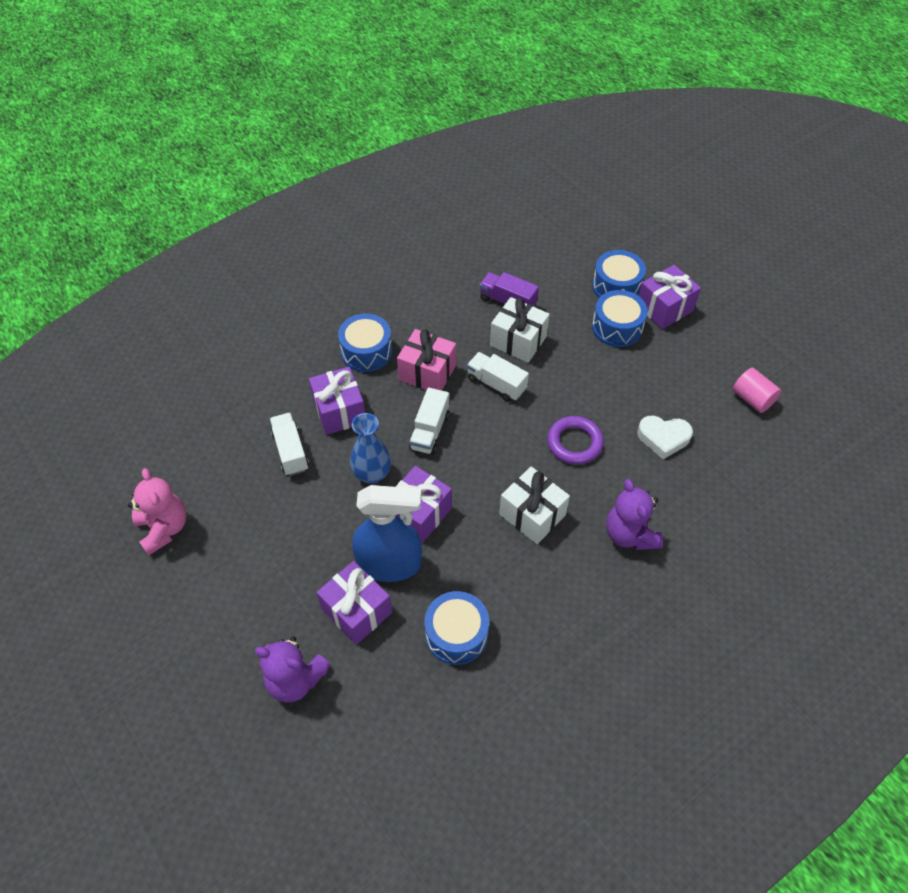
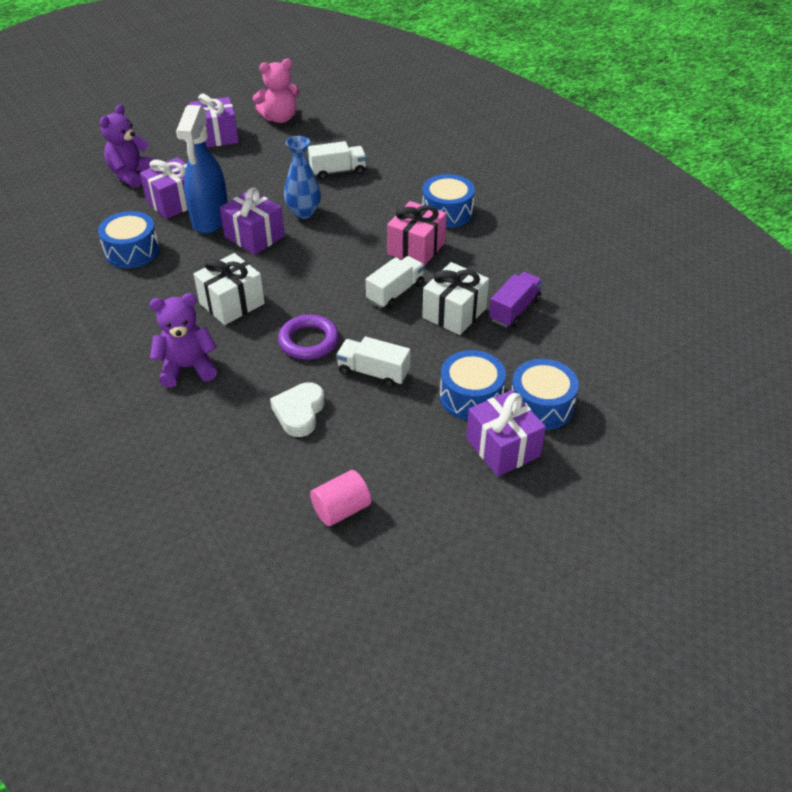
camera: 95 degrees right, 10 degrees down
(339, 411) = (376, 196): purple gift -> purple gift (216, 136)
(429, 431) = (344, 246): white truck -> white truck (373, 372)

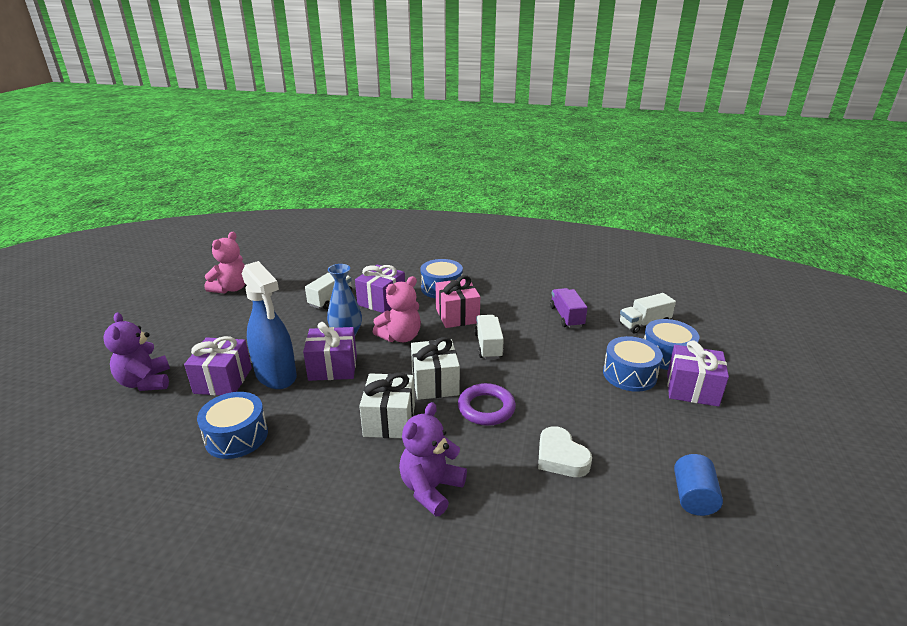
camera: 45 degrees left, 15 degrees down
(216, 136) = (192, 321): purple gift -> purple gift (381, 301)
(339, 240) = (400, 337): none -> pink teddy bear
(341, 509) = (693, 497): pink cylinder -> blue cylinder
(373, 372) = (558, 399): white truck -> white truck (644, 324)
(454, 313) = (540, 337): white gift -> white gift (435, 383)

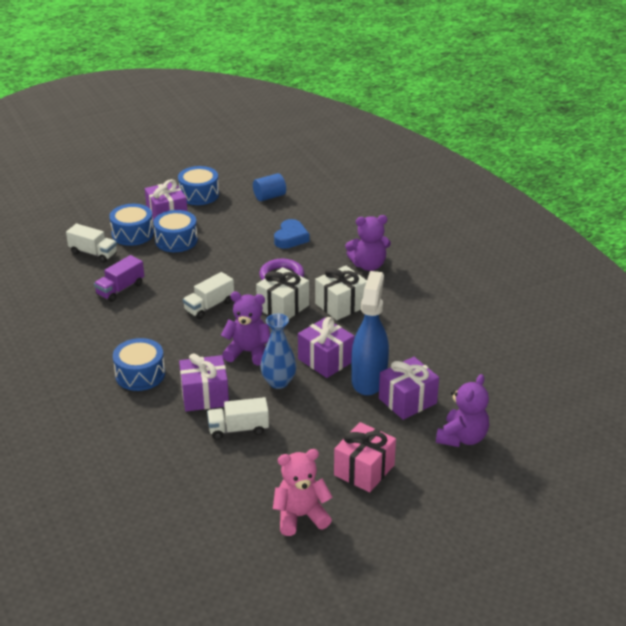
camera: 130 degrees left, 5 degrees up
(236, 436) = (435, 352): blue drum -> blue drum (199, 194)
(400, 337) = (248, 352): pink teddy bear -> purple teddy bear
(457, 315) = (181, 341): pink gift -> pink gift (364, 470)
(560, 457) = (291, 238): white heart -> blue heart

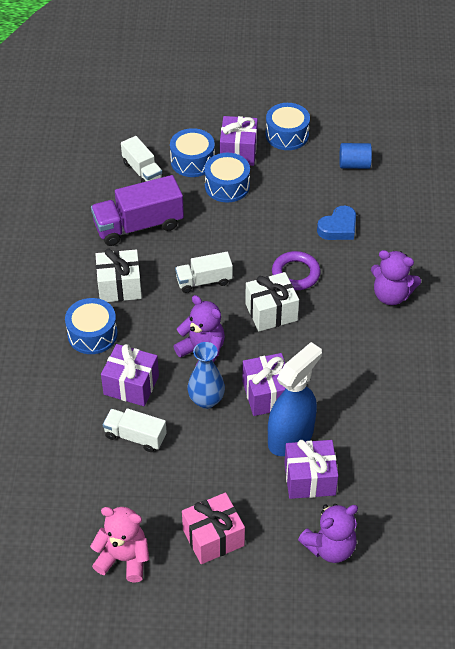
camera: 30 degrees right, 15 degrees up
(120, 289) = (138, 225): purple truck -> purple truck, size x1.65
(341, 305) = (328, 334): white gift -> white gift (119, 286)

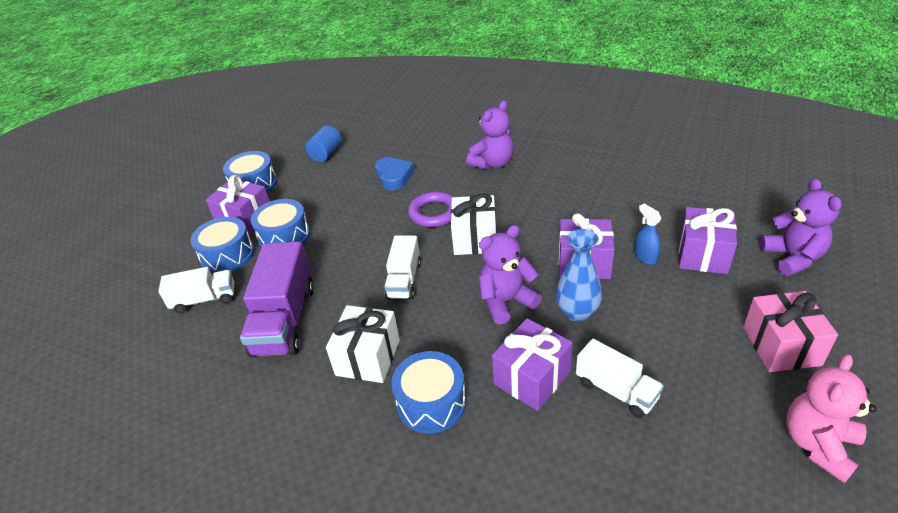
camera: 65 degrees left, 10 degrees down
(135, 436) = (616, 390): white truck -> white truck turned 90 degrees counterclockwise
(291, 437) = (645, 257): blue spray bottle -> blue spray bottle, size x0.44

